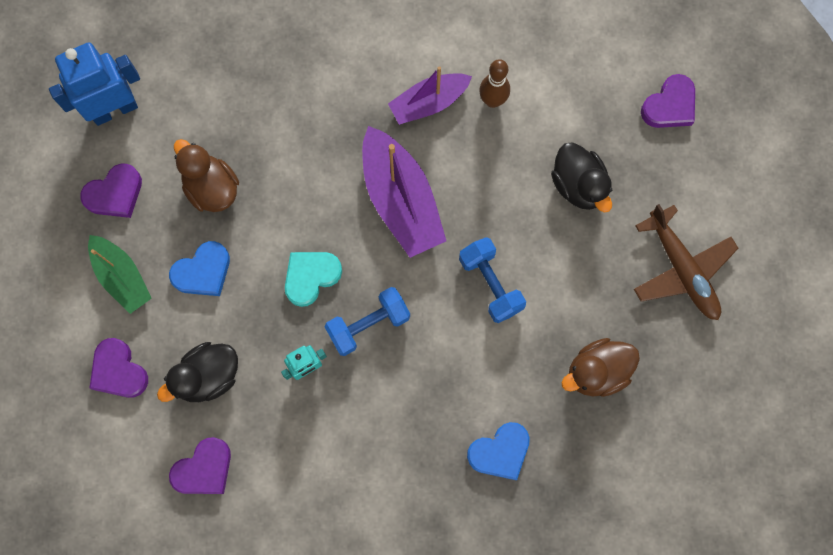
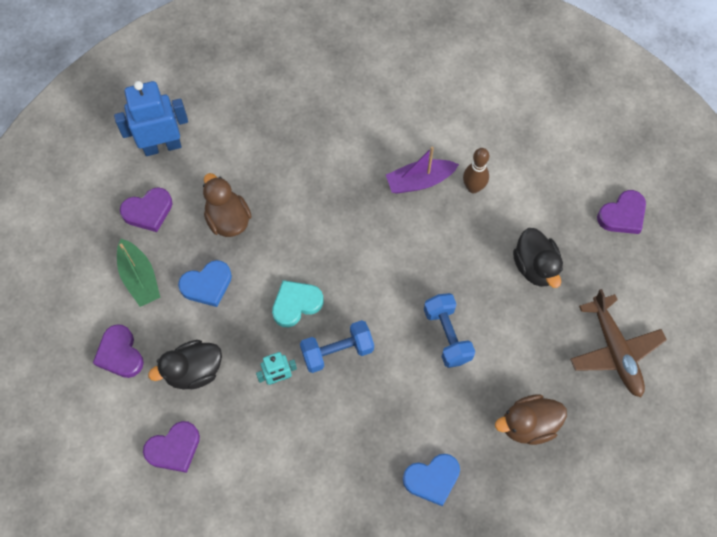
camera: 10 degrees right, 10 degrees down
(400, 200) = (383, 254): purple boat -> none

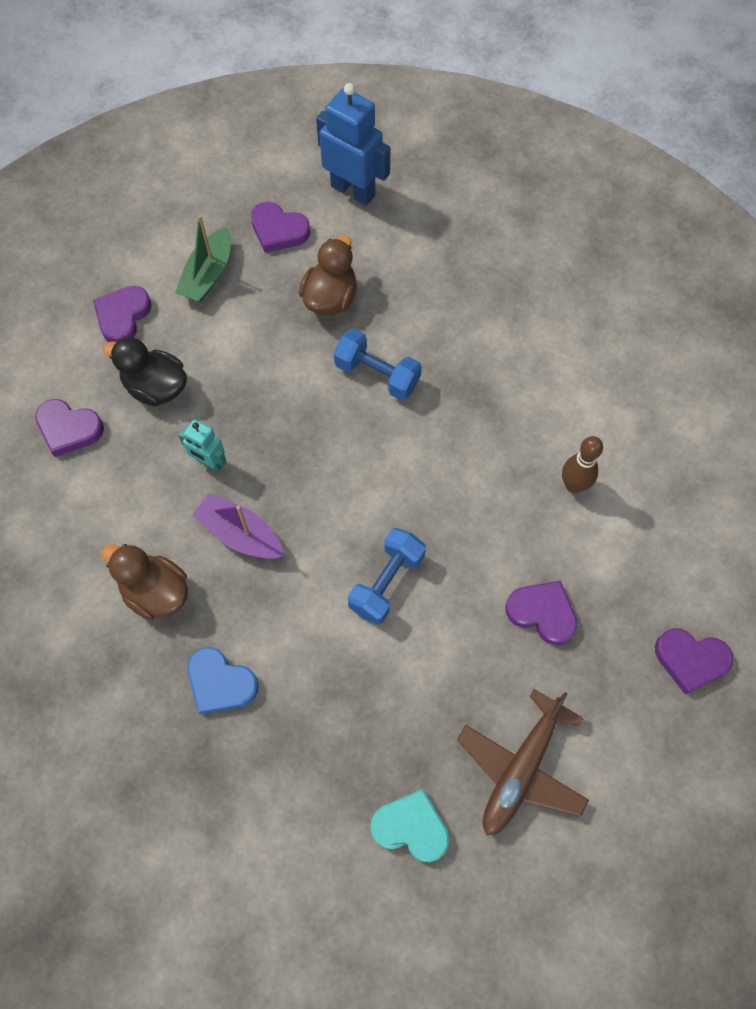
camera: 50 degrees right, 0 degrees up
(207, 285) = (249, 332): blue heart -> none
(296, 304) = (297, 420): turquoise heart -> turquoise heart (411, 827)
(337, 351) = (280, 493): blue dumbbell -> blue dumbbell (377, 374)
(420, 181) = (531, 430): purple boat -> purple boat (241, 534)
(528, 425) = (357, 737): brown duck -> brown duck (156, 592)
(535, 267) = (542, 613): black duck -> purple heart

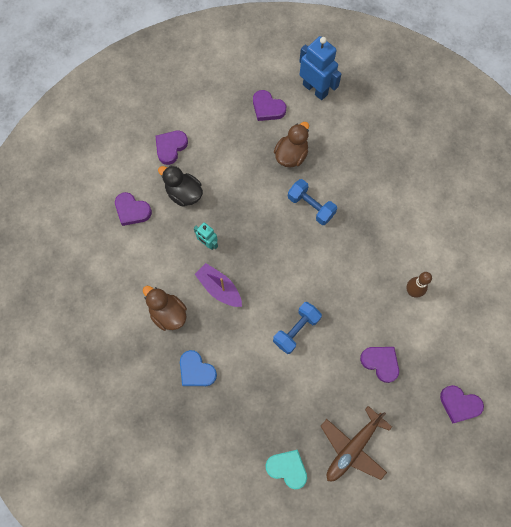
camera: 10 degrees right, 5 degrees up
(208, 274) = (223, 129): green boat -> none

